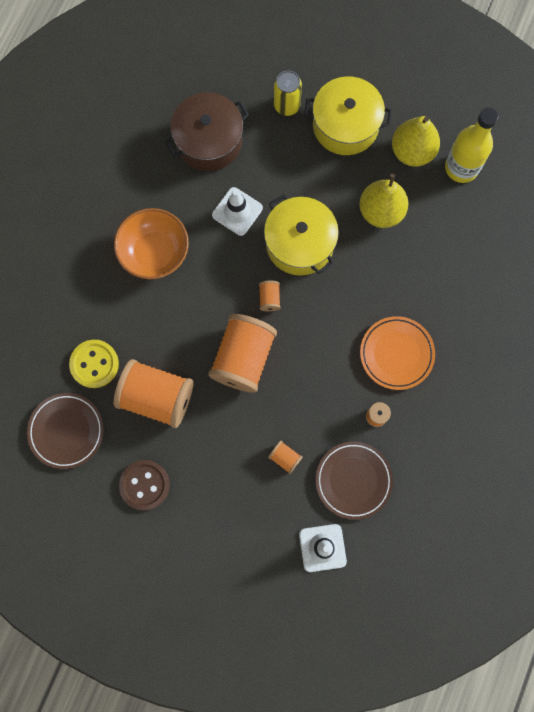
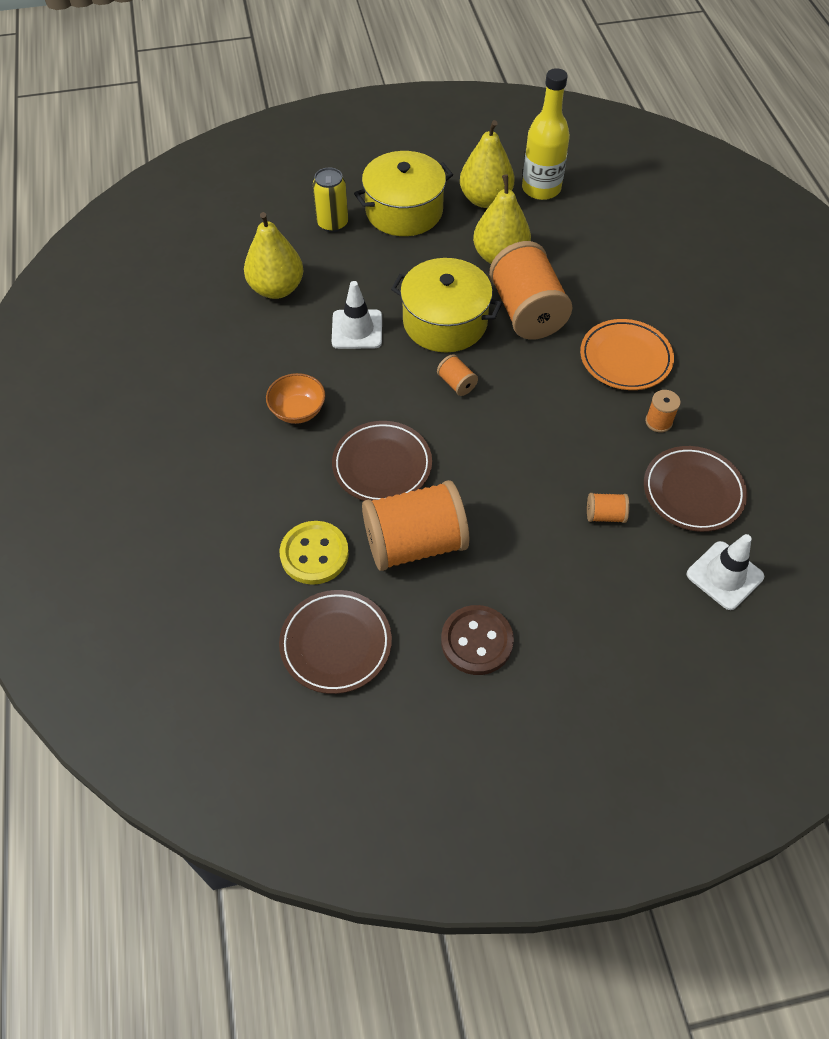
camera: 35 degrees left, 20 degrees down
(155, 252) = (298, 411): orange bowl -> orange bowl, size x0.61
(177, 329) = (382, 465): none -> brown plate
(209, 141) = (276, 288): brown pot -> yellow pear
(243, 358) = (477, 450): orange spool -> orange spool (526, 312)

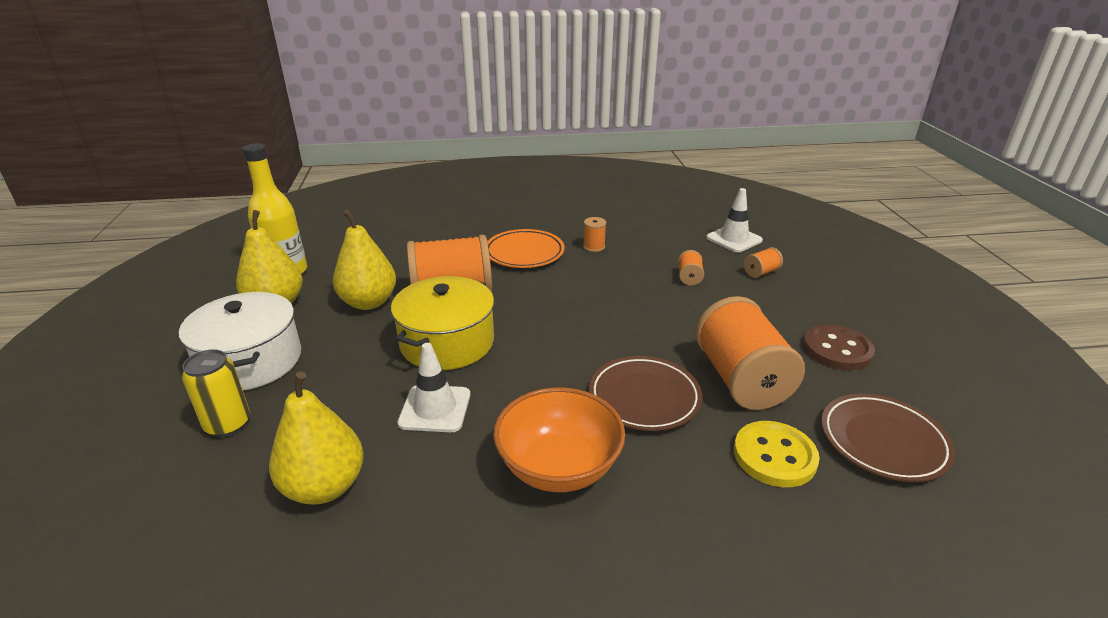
camera: 85 degrees left, 25 degrees down
(298, 411) = (559, 467): orange bowl -> orange bowl, size x1.64
(404, 211) = (251, 361): yellow pot -> white pot
(456, 383) = (536, 341): orange spool -> orange spool (761, 272)
(693, 492) = (662, 241): brown plate -> none

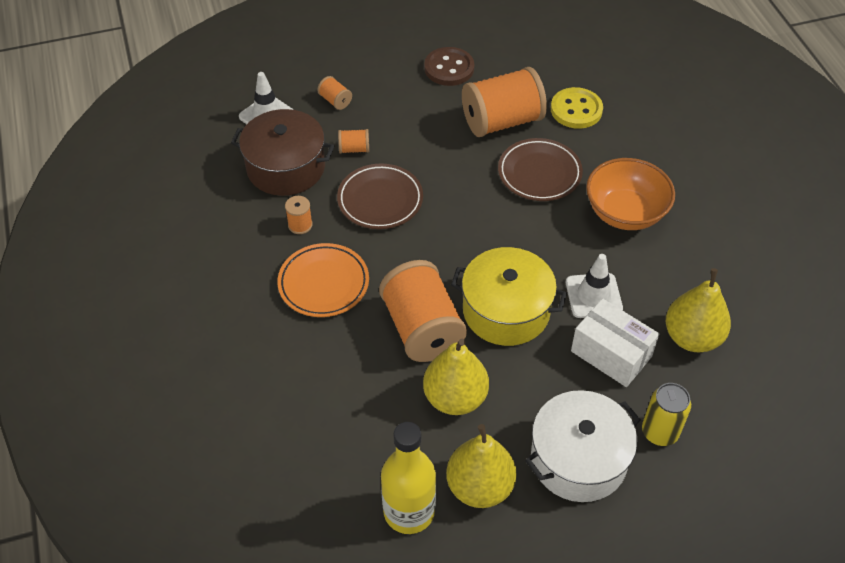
camera: 100 degrees left, 20 degrees up
(349, 407) = (611, 354): none -> white box
(665, 244) = (286, 167): none -> brown pot
(883, 441) = (545, 61): brown plate -> brown plate (380, 200)

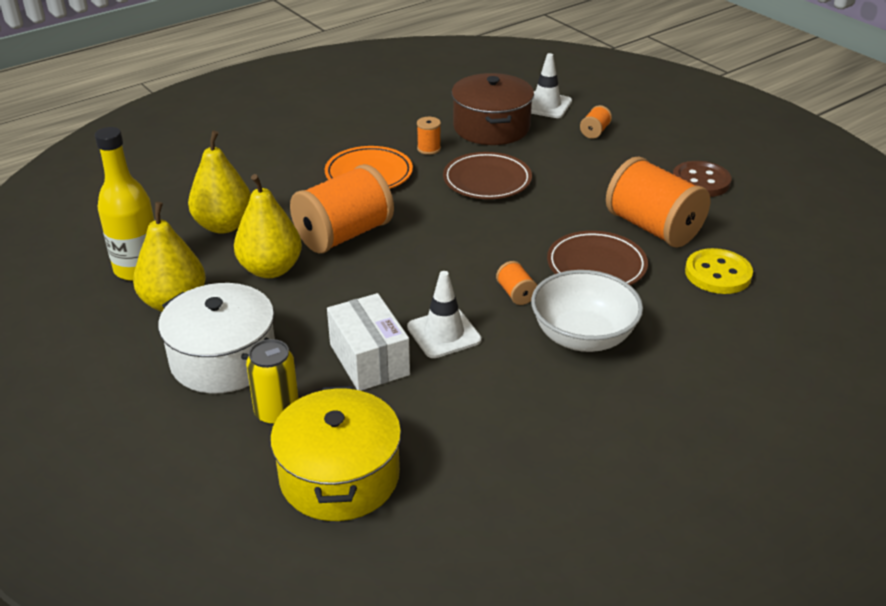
camera: 70 degrees right, 15 degrees down
(354, 149) = (541, 154): orange spool -> orange spool (516, 294)
(506, 310) = (391, 279): yellow pot -> yellow pot (339, 476)
(611, 354) = (369, 359): white box -> white box turned 45 degrees counterclockwise
(625, 213) = (583, 337): orange bowl -> white bowl
(692, 337) = (423, 419): yellow pear -> yellow pear (224, 225)

